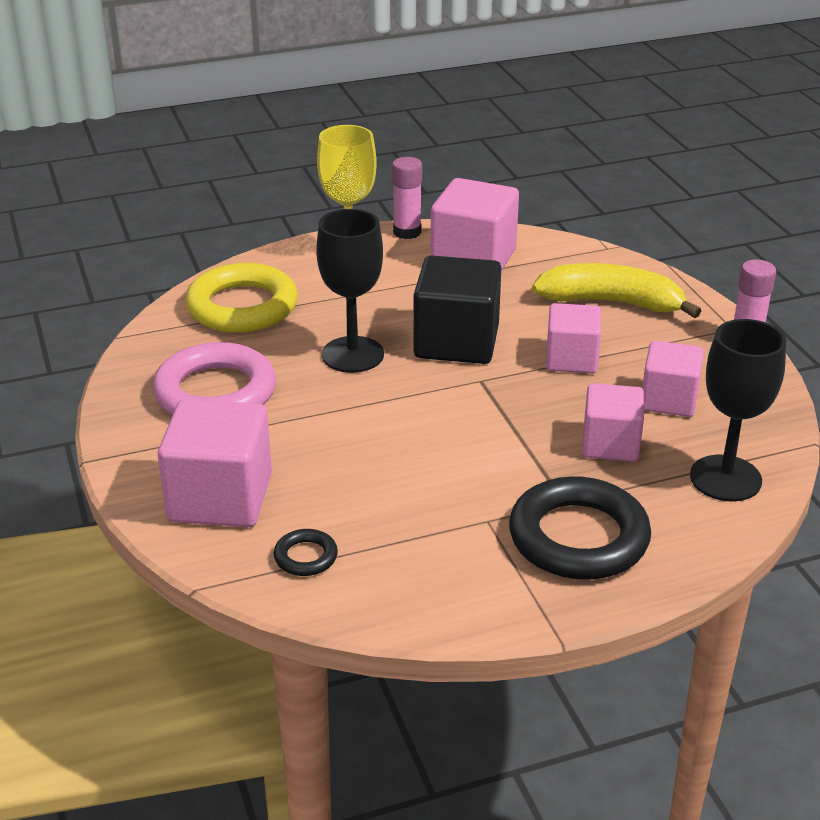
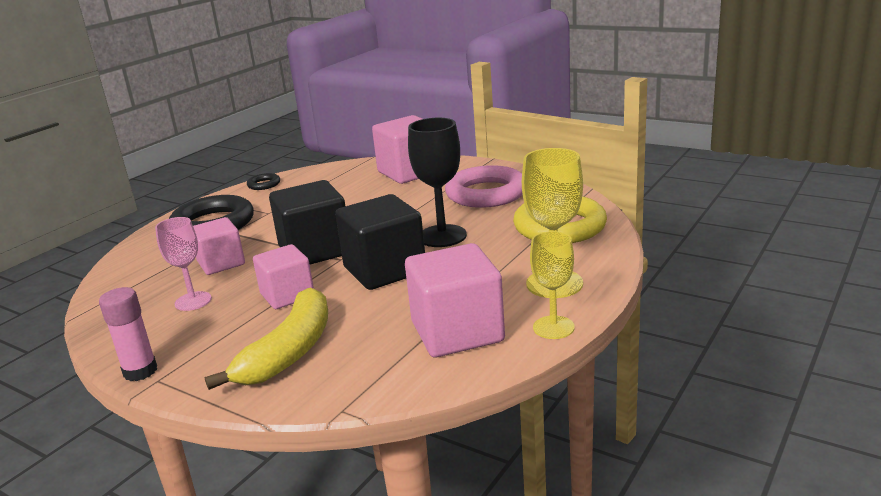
camera: 145 degrees right, 10 degrees down
(305, 557) = (342, 175): black ring -> black ring (264, 184)
(407, 232) = (553, 327): pink glue stick -> yellow goblet
(494, 406) = (315, 250): none -> black cube
(611, 302) = (289, 352): yellow banana -> yellow banana turned 45 degrees counterclockwise
(668, 400) = (193, 301): pink cube -> pink goblet
(725, 478) = (133, 277): black goblet -> none

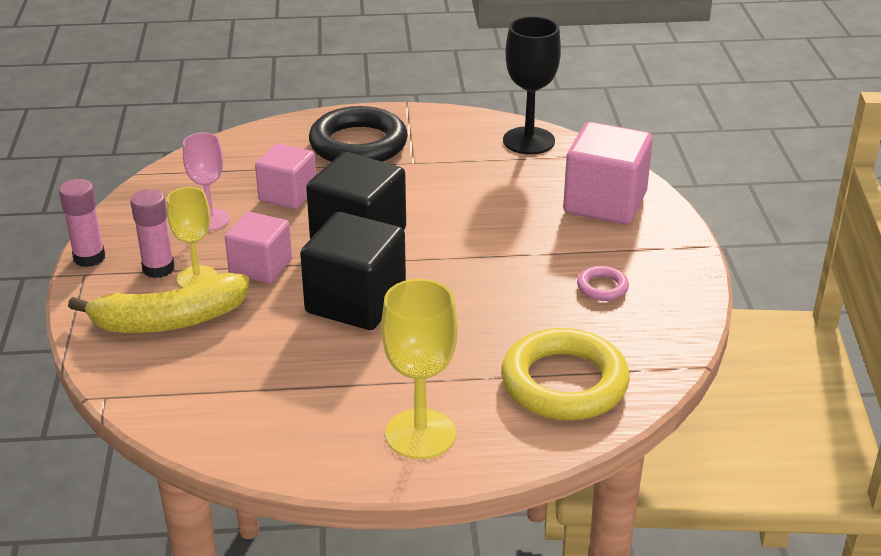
camera: 50 degrees right, 10 degrees up
(214, 340) = (158, 269): none -> pink glue stick
(264, 184) = (474, 122): black ring -> none
(442, 236) = (463, 305): black goblet -> black goblet (528, 141)
(457, 332) = (273, 407): pink cube -> none
(486, 193) = (602, 287): pink ring -> pink ring, size x0.45
(553, 327) = (328, 469): yellow goblet -> yellow goblet (197, 278)

